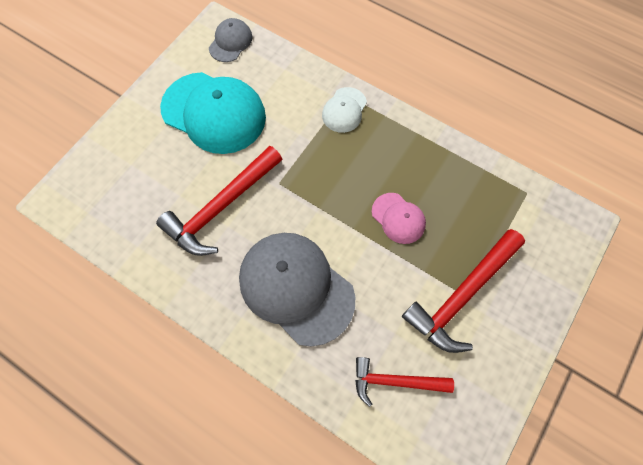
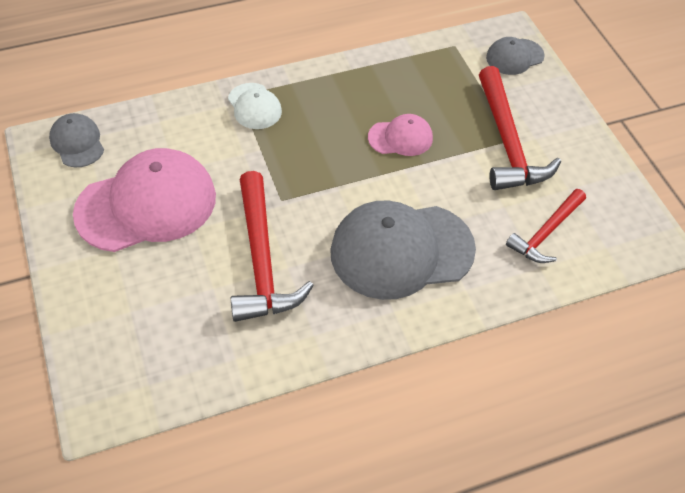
camera: 55 degrees left, 15 degrees down
(214, 113) = (146, 204): turquoise cap -> pink cap
(559, 243) = (514, 57): none -> grey cap

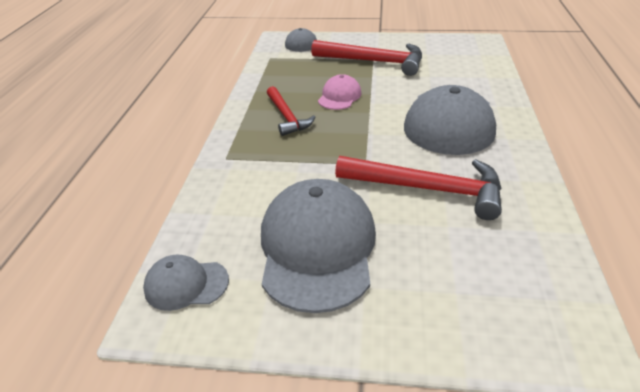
camera: 60 degrees left, 15 degrees down
(146, 204) = (317, 247): pink cap -> grey cap
(254, 106) = (246, 153): white cap -> none
(546, 233) = (459, 68): red hammer -> red hammer (287, 117)

